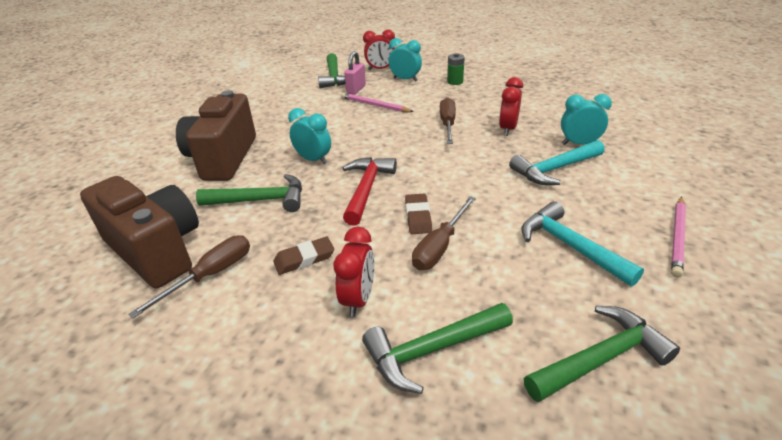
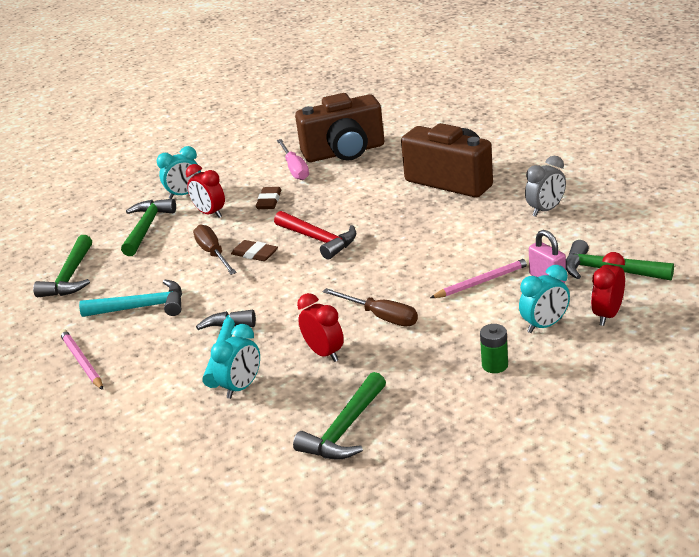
camera: 125 degrees right, 5 degrees down
(211, 275) = (295, 169): brown screwdriver -> pink screwdriver
(261, 200) = (360, 192): green hammer -> green hammer (344, 429)
(265, 109) = (546, 210): none -> grey clock
(313, 160) = (397, 223): turquoise clock -> turquoise clock (184, 194)

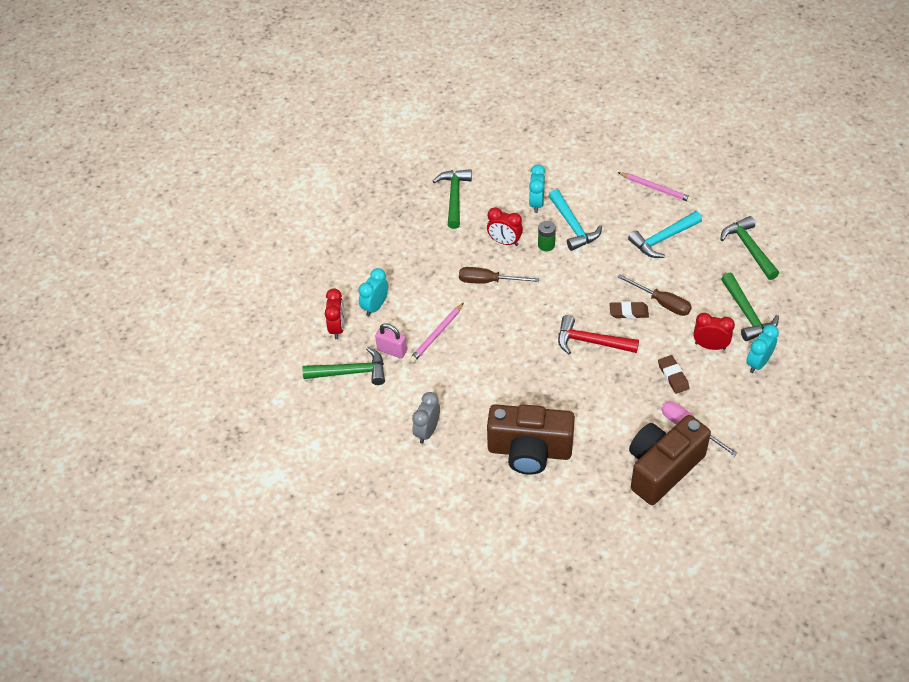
camera: 150 degrees right, 20 degrees up
(495, 365) = (392, 265): green battery -> green battery (546, 245)

